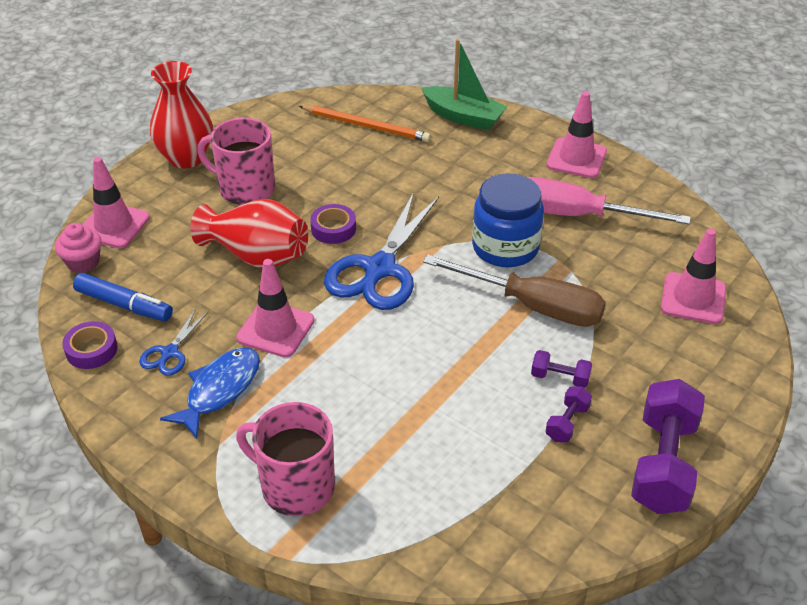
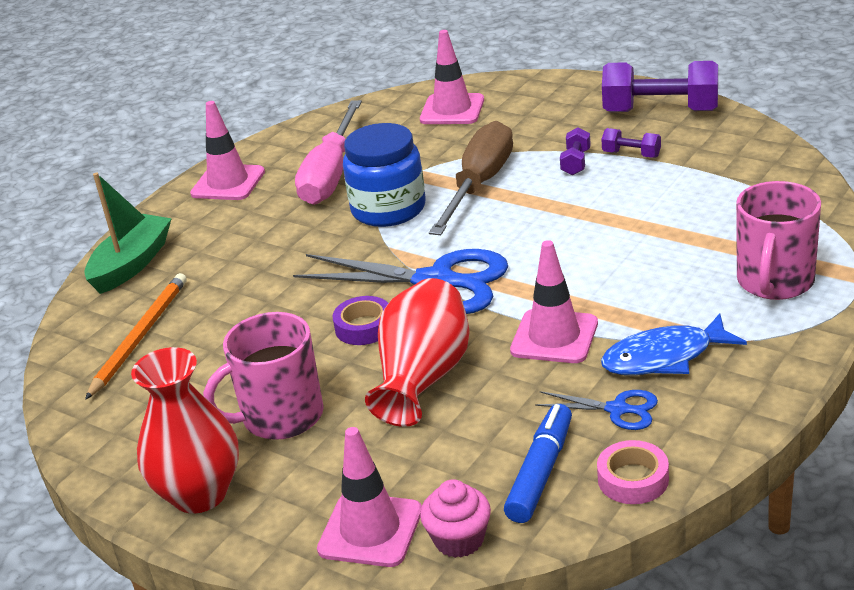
camera: 90 degrees left, 10 degrees down
(91, 350) = (633, 479): purple tape -> pink tape
(220, 390) = (664, 357): blue fish -> blue fish turned 45 degrees counterclockwise
(245, 189) = (280, 417): pink mug -> pink mug turned 45 degrees clockwise

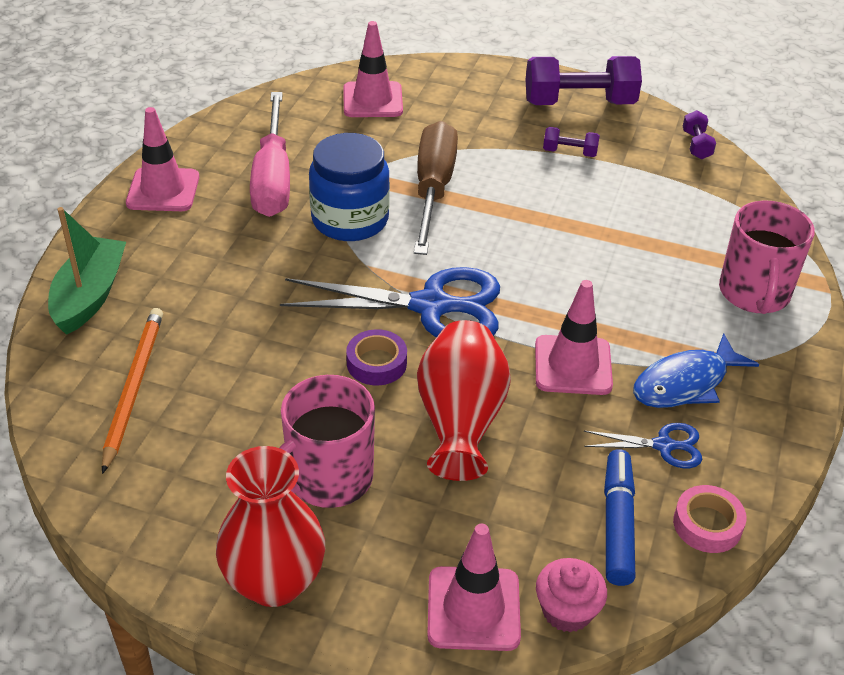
camera: 20 degrees left, 10 degrees up
(575, 162) = (519, 162): purple dumbbell -> purple dumbbell (696, 145)

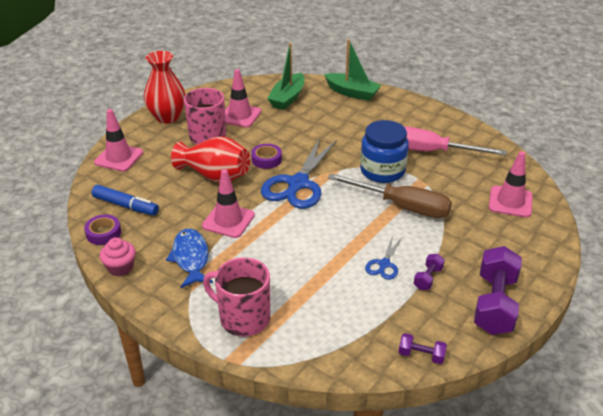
camera: 110 degrees right, 5 degrees down
(133, 387) = (287, 98): orange pencil -> green boat
(163, 190) = (428, 117): pink traffic cone -> pink traffic cone (240, 116)
(567, 611) = (98, 180): pink cupcake -> pink cupcake (120, 267)
(664, 446) = (156, 235): blue scissors -> blue scissors (384, 264)
(707, 524) = (103, 233): pink tape -> purple tape

